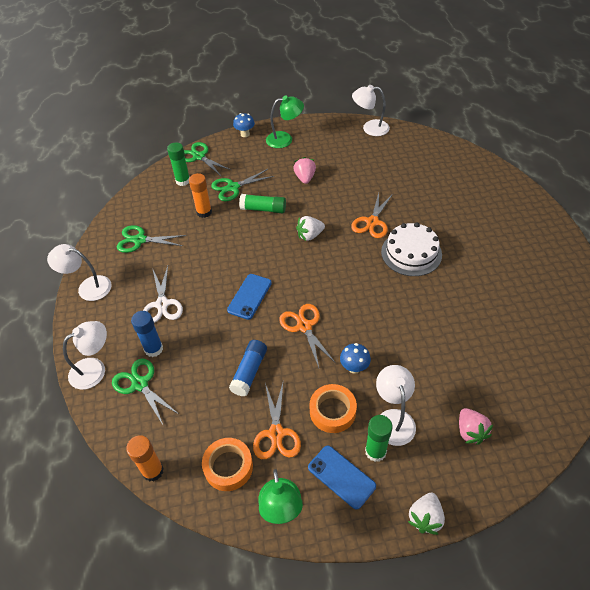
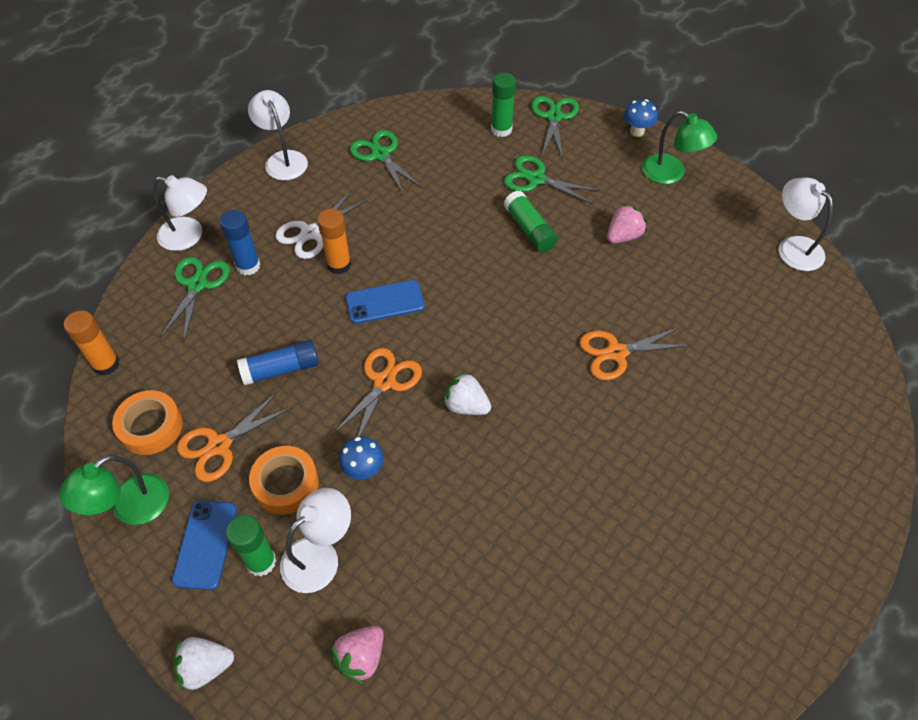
camera: 50 degrees right, 5 degrees up
(204, 212) = (472, 180): orange glue stick -> orange glue stick (339, 265)
(310, 235) = (530, 301): white strawberry -> white strawberry (466, 406)
(411, 253) = (602, 428): white cake -> none

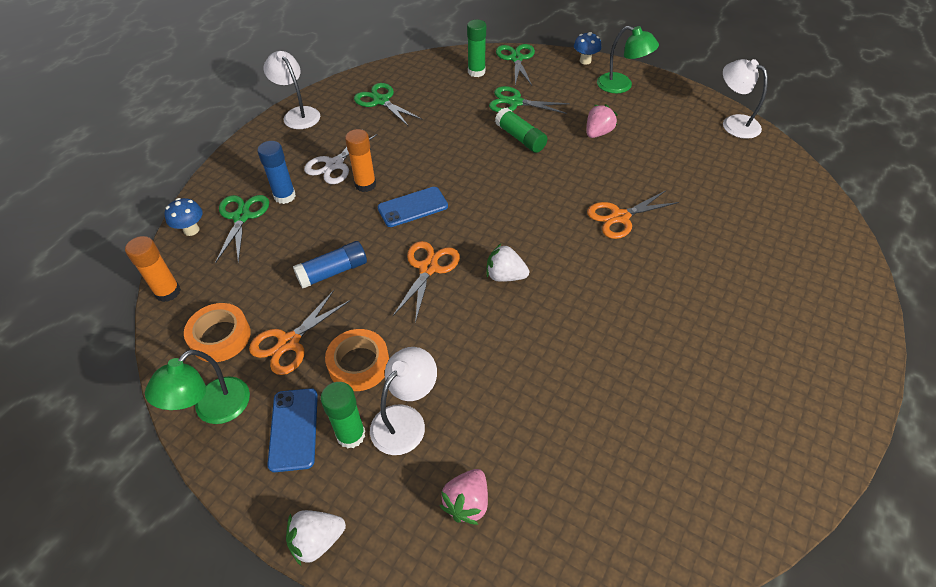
camera: 10 degrees left, 5 degrees down
(189, 236) = (226, 181): white lamp -> none
(363, 470) = (428, 341): blue mushroom -> blue mushroom (191, 230)

